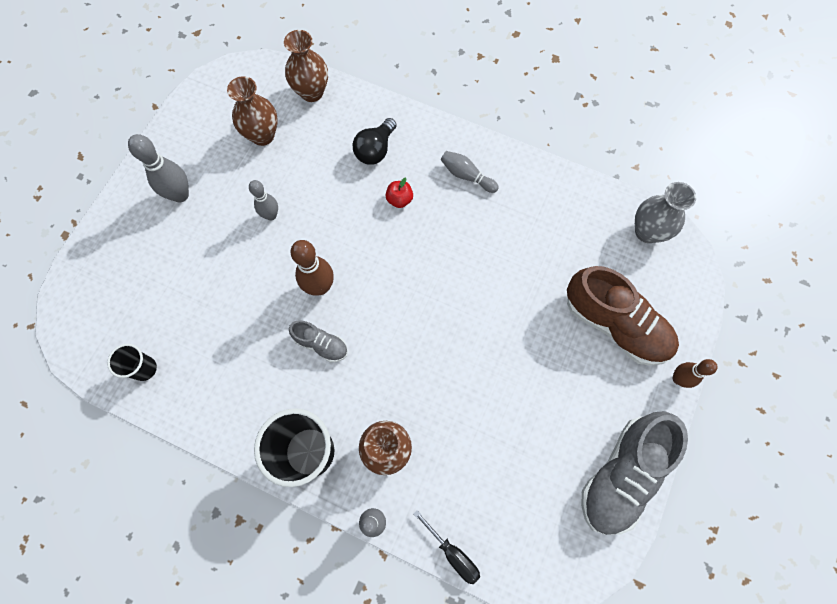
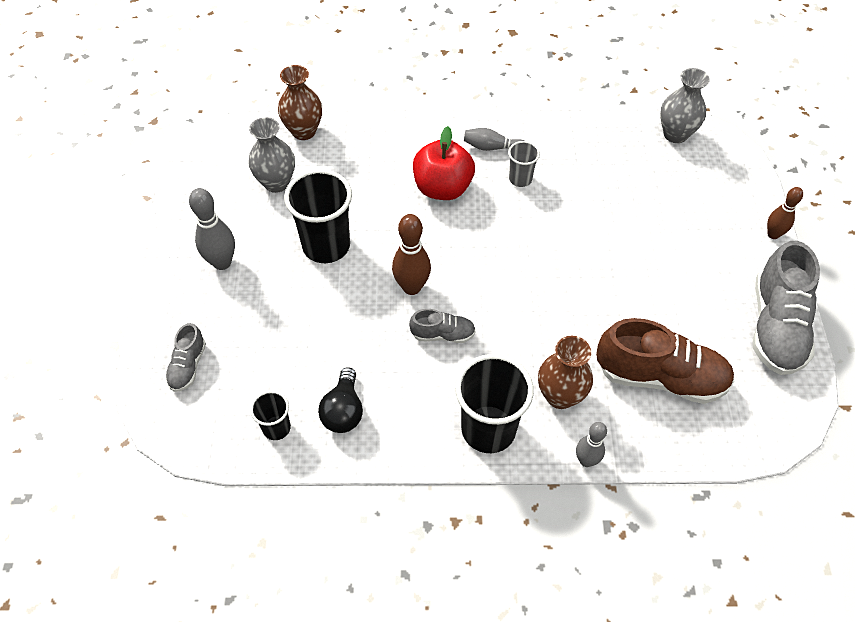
camera: 25 degrees left, 15 degrees down
(107, 280) = (188, 366): none -> grey shoe
(262, 135) = (276, 183): brown vase -> grey vase
(271, 215) = (326, 246): grey bowling pin -> black cup
(375, 150) = (394, 157): black light bulb -> black light bulb (343, 411)
(399, 199) = (442, 188): red apple -> red apple, size x2.16
(453, 554) = (675, 455): black screwdriver -> none
(473, 219) = (520, 179): none -> grey cup
(615, 324) = (695, 214): brown shoe -> brown shoe (660, 377)

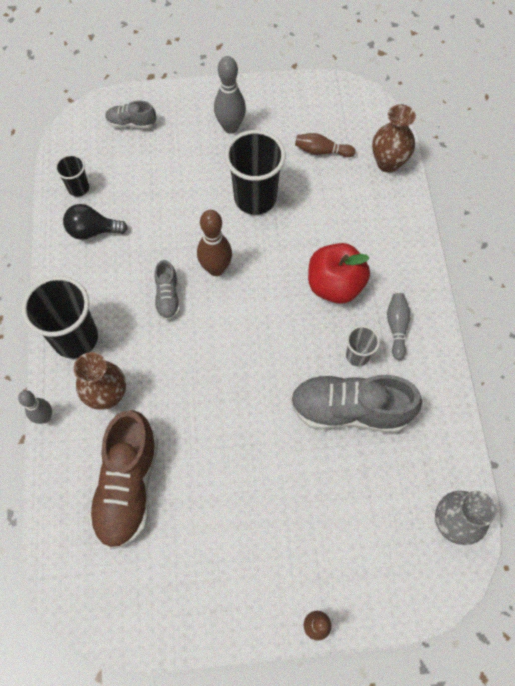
camera: 85 degrees right, 10 degrees up
(276, 183) = (322, 151): grey vase -> brown bowling pin
(776, 326) = (190, 611): grey shoe -> grey shoe (349, 410)

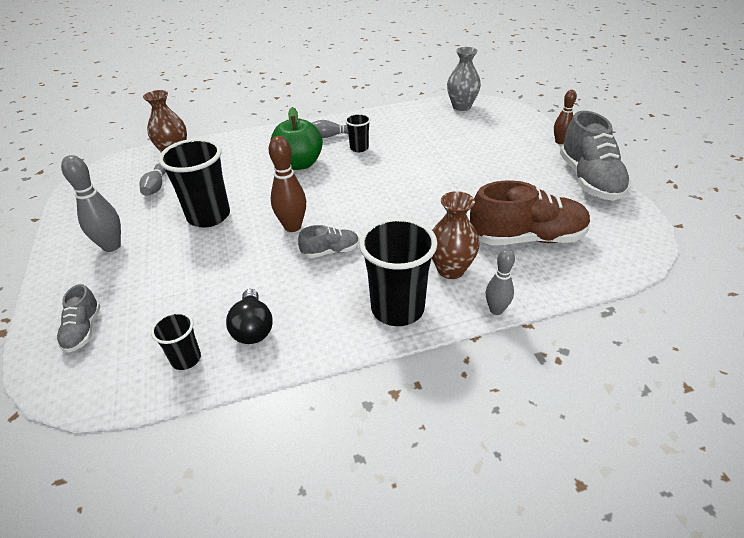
camera: 100 degrees left, 25 degrees down
(322, 151) = (156, 187): brown bowling pin -> grey bowling pin
(335, 285) = (299, 164): red apple -> green apple
(349, 410) = (404, 146): grey shoe -> grey shoe (589, 180)
(357, 355) = (359, 148): grey cup -> black cup

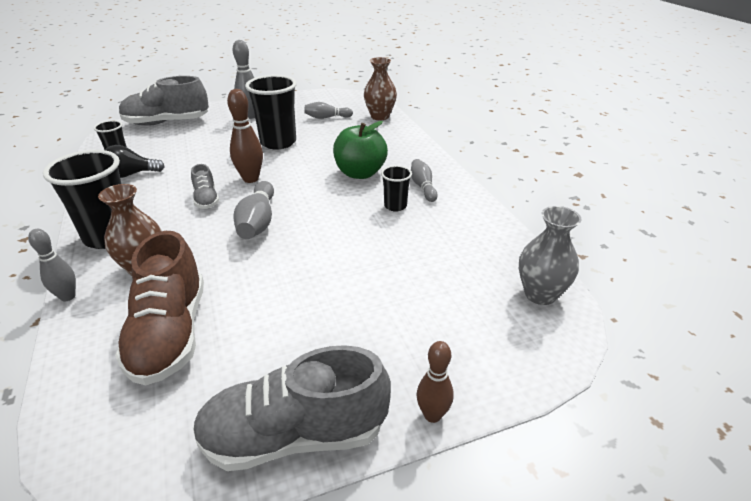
camera: 85 degrees right, 5 degrees down
(83, 330) = (167, 123): grey shoe -> grey shoe, size x2.00
(377, 213) = (258, 222): none -> grey bowling pin

